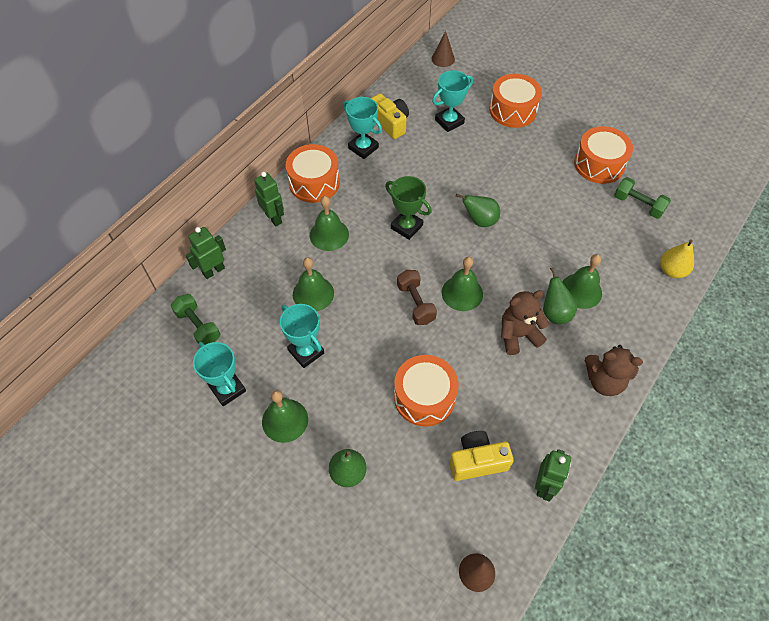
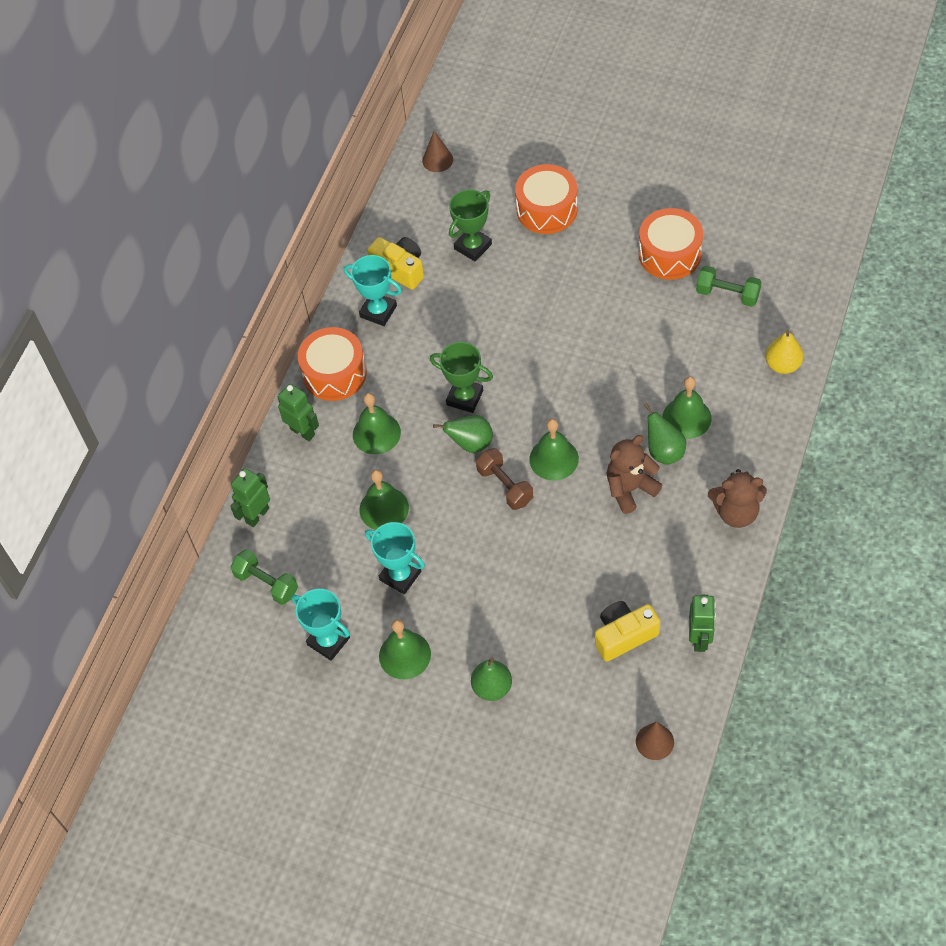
camera: 10 degrees left, 0 degrees up
(424, 397) = (547, 586): orange drum -> none
(449, 121) = (473, 246): turquoise trophy -> green trophy
(480, 221) = (548, 366): green pear -> green pear (471, 444)

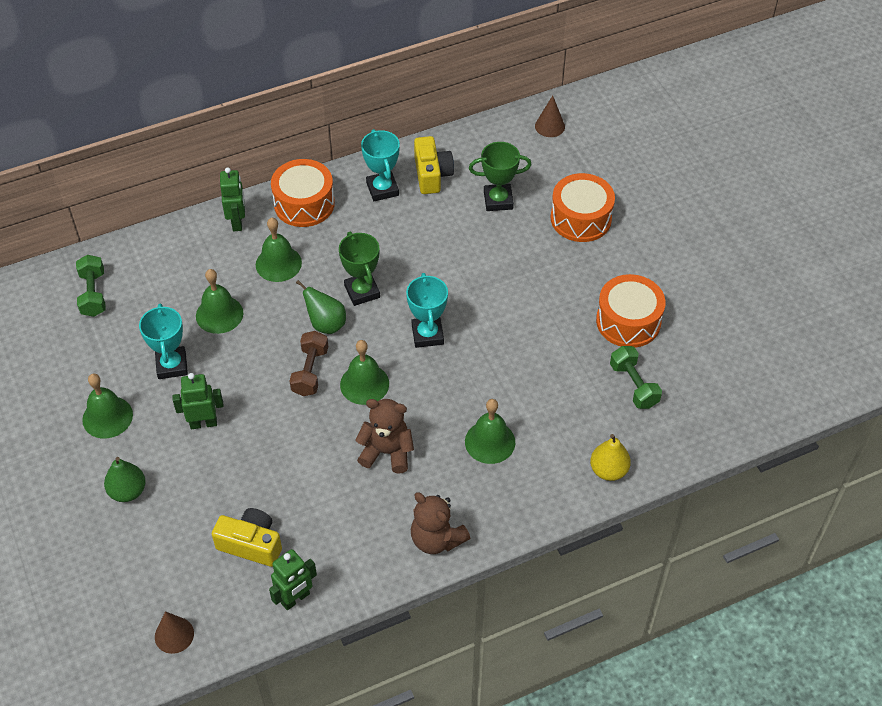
camera: 40 degrees right, 5 degrees down
(257, 515) = (144, 248): green robot -> green robot (203, 423)
(328, 641) = (78, 363): turquoise trophy -> turquoise trophy (427, 334)
(664, 451) = (443, 449): green pear -> none

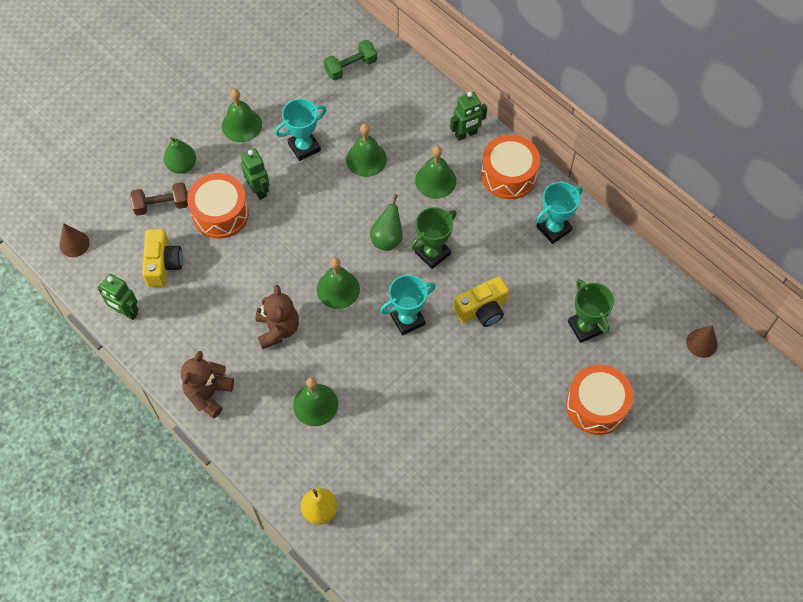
camera: 70 degrees right, 10 degrees up
(310, 371) = (335, 245): brown dumbbell -> brown dumbbell (162, 205)
(432, 174) = (590, 262): yellow camera -> yellow camera (482, 309)
(628, 321) = (490, 482): orange drum -> orange drum (220, 213)
(633, 385) = (419, 507): green dumbbell -> none

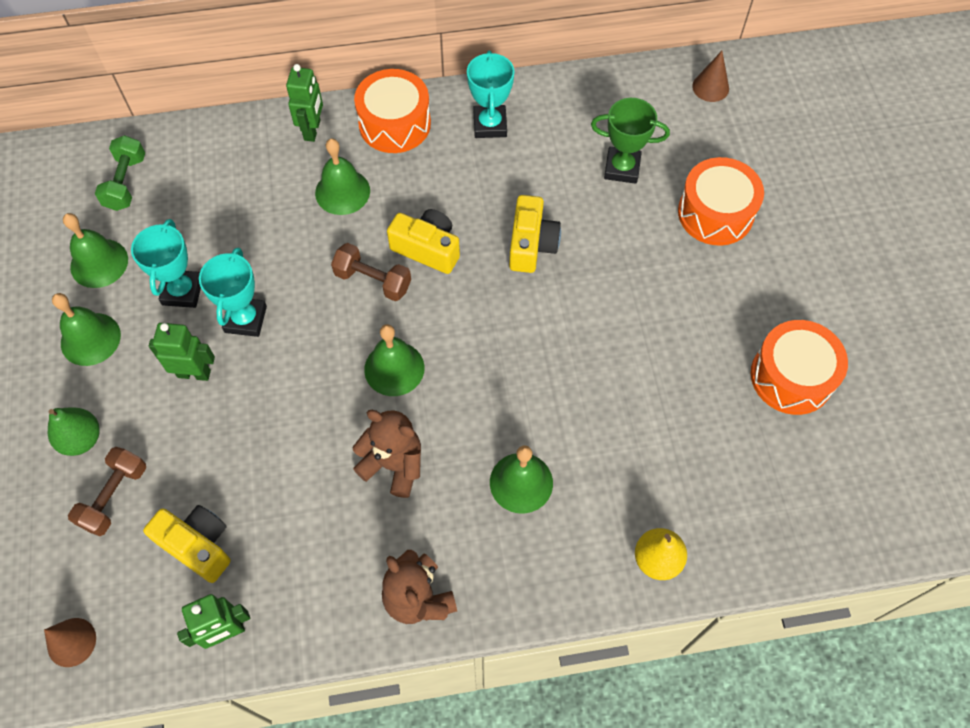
camera: 55 degrees left, 0 degrees up
(220, 213) = (187, 435): orange drum -> orange drum (791, 377)
(366, 159) = (256, 240): green bell -> green bell (99, 263)
(387, 239) = (373, 281): green pear -> brown dumbbell
(407, 319) = (487, 322): turquoise trophy -> turquoise trophy (245, 319)
(432, 253) = (427, 249): green trophy -> yellow camera

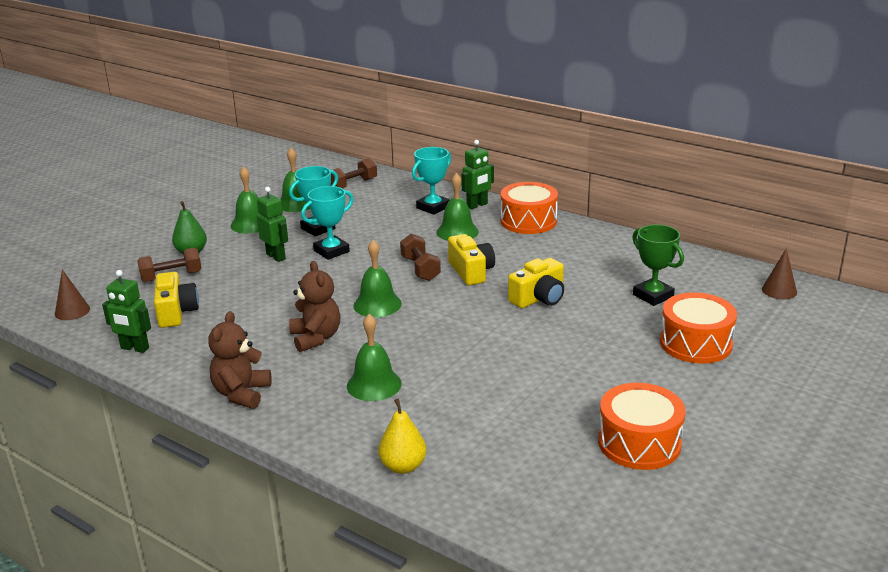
camera: 45 degrees right, 35 degrees down
(126, 183) = (353, 185): green dumbbell -> brown dumbbell
(490, 125) = (588, 244): turquoise trophy -> turquoise trophy (433, 207)

